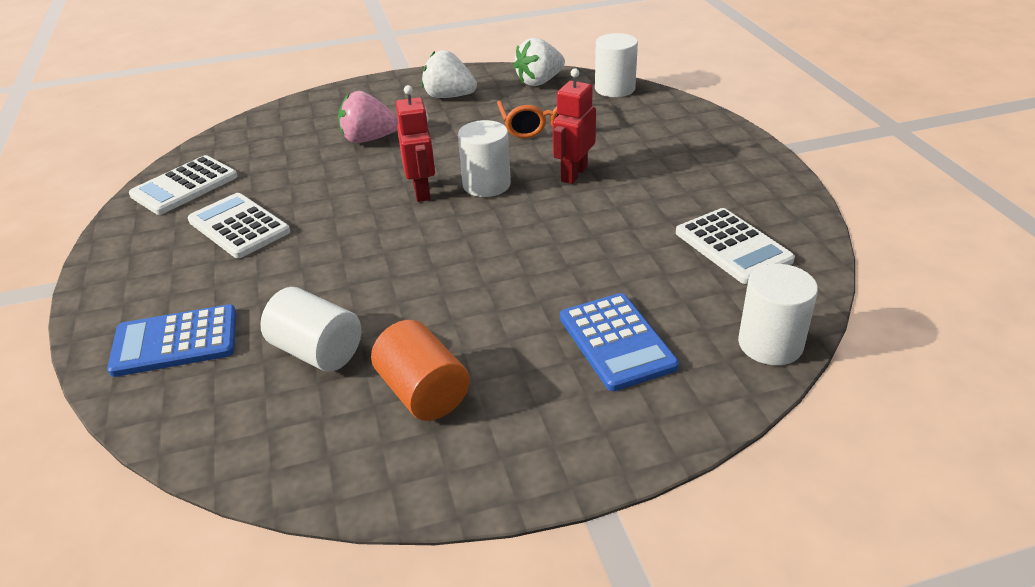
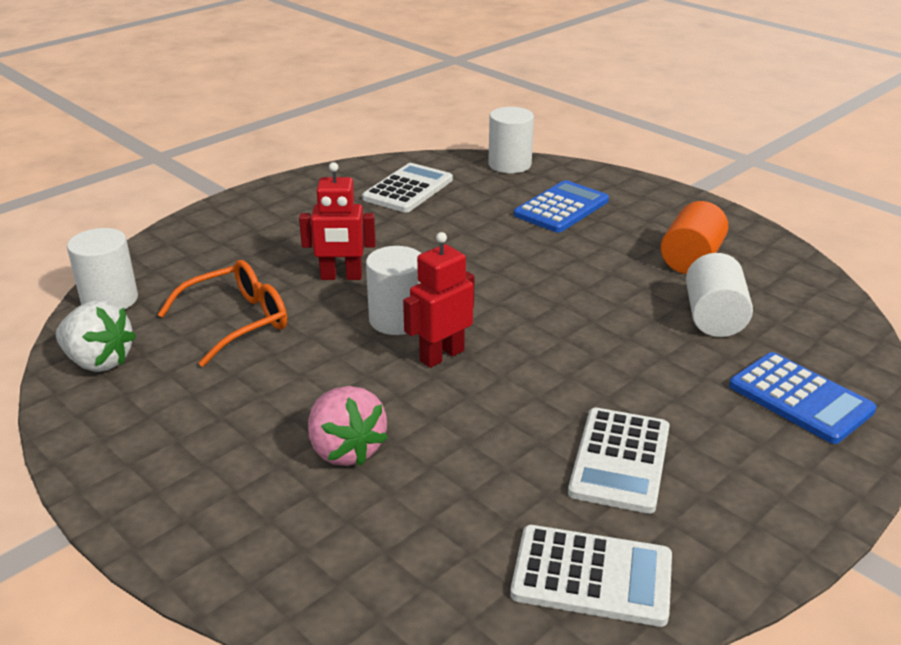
camera: 120 degrees left, 5 degrees down
(449, 96) = (174, 427): white strawberry -> none

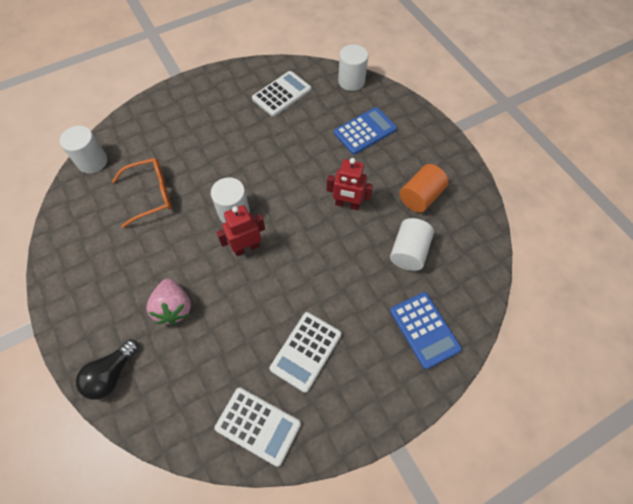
camera: 15 degrees right, 30 degrees up
(99, 361) = (75, 211): white strawberry -> none
(262, 563) = (111, 374): none -> black light bulb
(341, 277) = (217, 168): red robot -> red robot (347, 204)

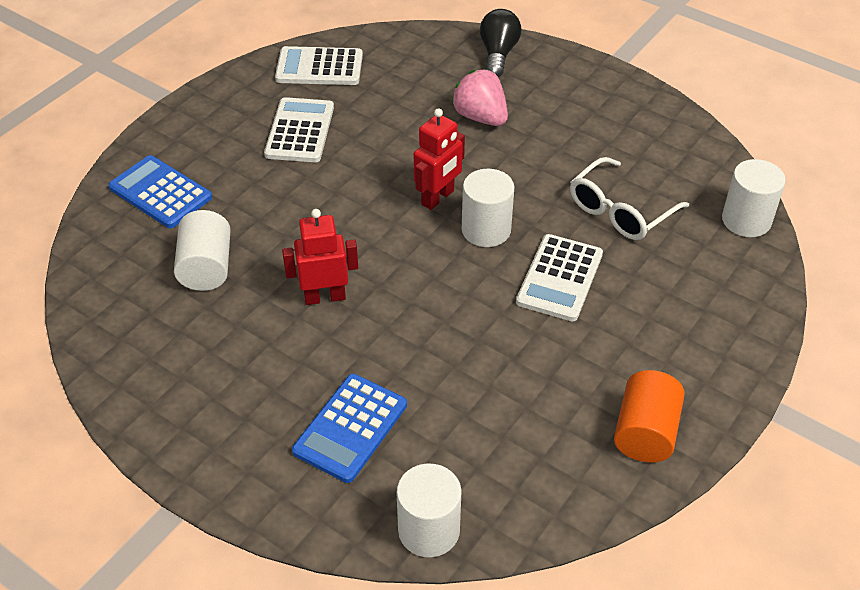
camera: 155 degrees right, 15 degrees down
(151, 194) = (620, 211): orange glasses -> white glasses
(282, 94) = (548, 443): white calculator -> white calculator (559, 278)
(420, 196) = (210, 349): orange cylinder -> orange cylinder (645, 432)

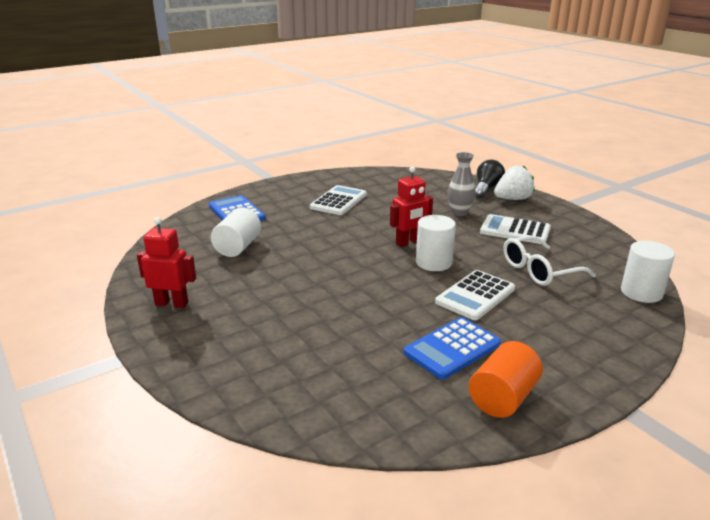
camera: 20 degrees right, 20 degrees down
(319, 67) = (368, 179): white calculator -> white calculator (515, 230)
(324, 297) = (302, 274): red robot -> red robot (172, 303)
(350, 428) = (272, 342): blue calculator -> blue calculator (452, 348)
(429, 530) = (289, 416): white cylinder -> none
(480, 117) = (459, 213): pink strawberry -> grey vase
(541, 70) = (512, 199): none -> white strawberry

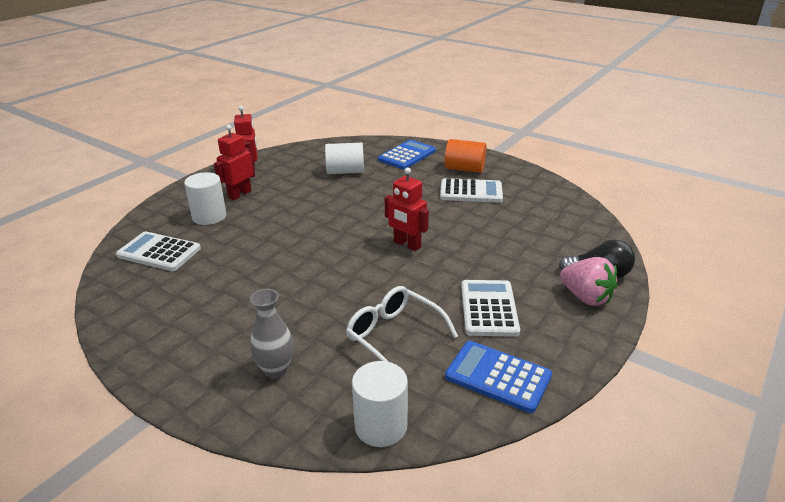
camera: 70 degrees right, 5 degrees up
(227, 317) = (239, 194): none -> red robot
(433, 262) = (372, 265): white cylinder -> white cylinder (209, 216)
(452, 348) = (221, 297): blue calculator -> blue calculator (498, 376)
(459, 213) = (506, 263): grey vase -> grey vase (275, 370)
(475, 295) = (317, 298): white calculator -> white calculator (159, 252)
(503, 398) = (153, 333): orange cylinder -> orange cylinder (464, 169)
(512, 199) = (586, 297): white strawberry -> pink strawberry

